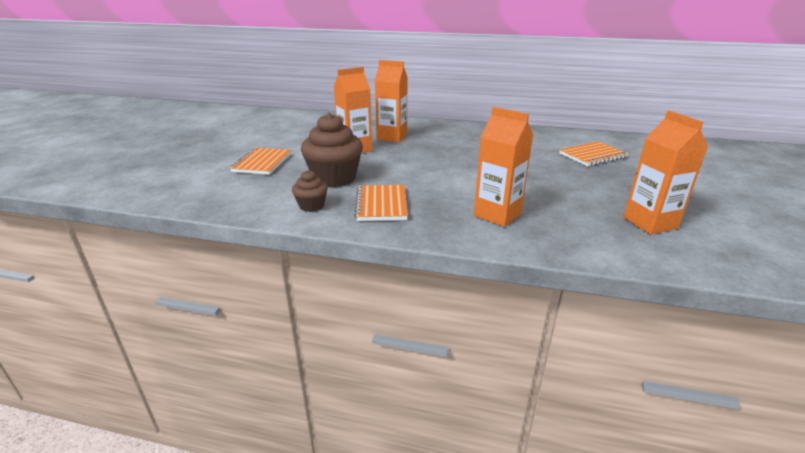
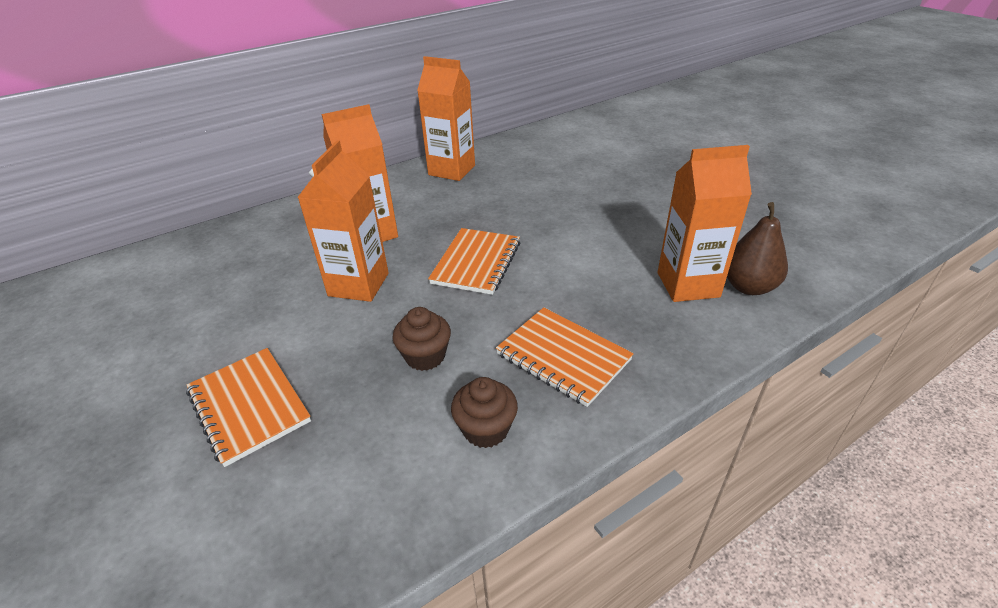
camera: 45 degrees left, 10 degrees up
(334, 178) = (425, 356): brown cupcake -> brown cupcake, size x0.52
(531, 232) = (748, 287): none -> brown pear
(592, 156) = (623, 150): orange notebook -> orange notebook (476, 263)
(650, 223) = (792, 212): orange carton -> orange carton (451, 170)

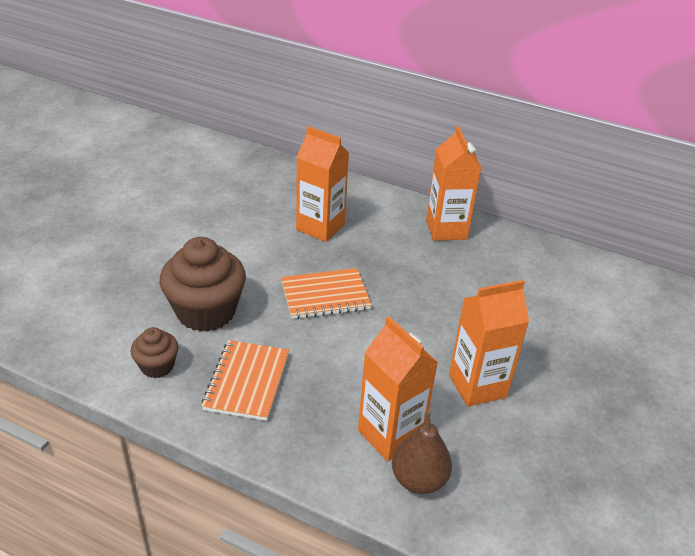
camera: 55 degrees right, 0 degrees up
(249, 406) = (123, 258): orange notebook -> none
(358, 284) = (257, 248): orange carton -> orange carton (477, 386)
(425, 356) = (206, 311): brown cupcake -> brown cupcake, size x1.93

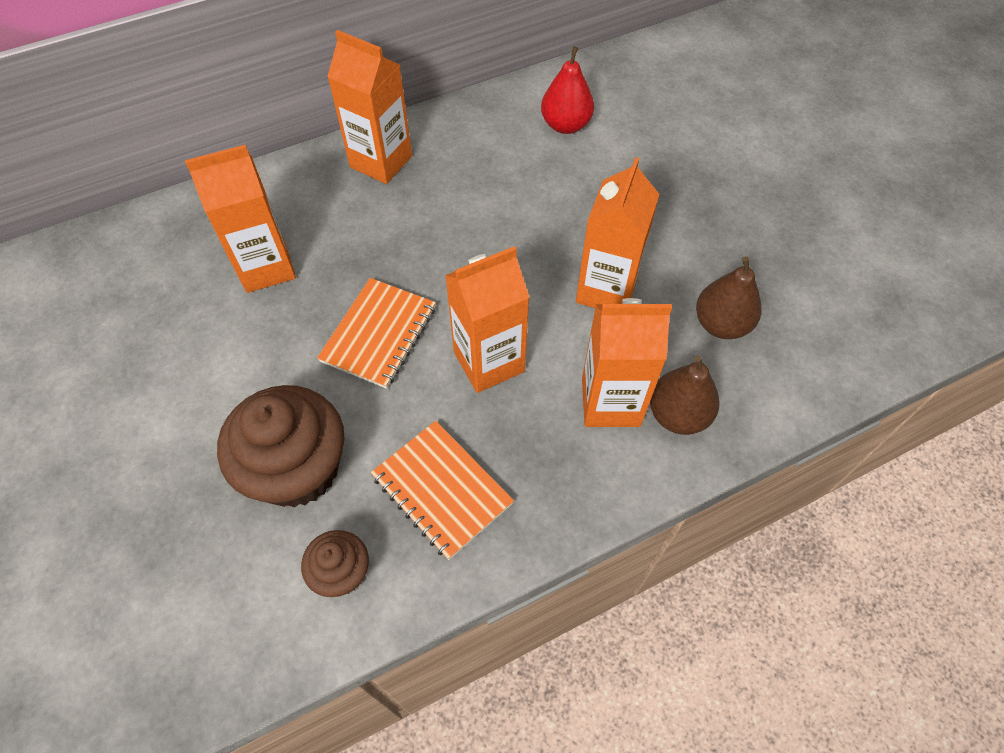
camera: 50 degrees left, 20 degrees up
(357, 355) = (489, 362): none -> orange carton
(524, 468) = (721, 324): none -> brown pear
(586, 294) = (565, 125): none -> red pear

